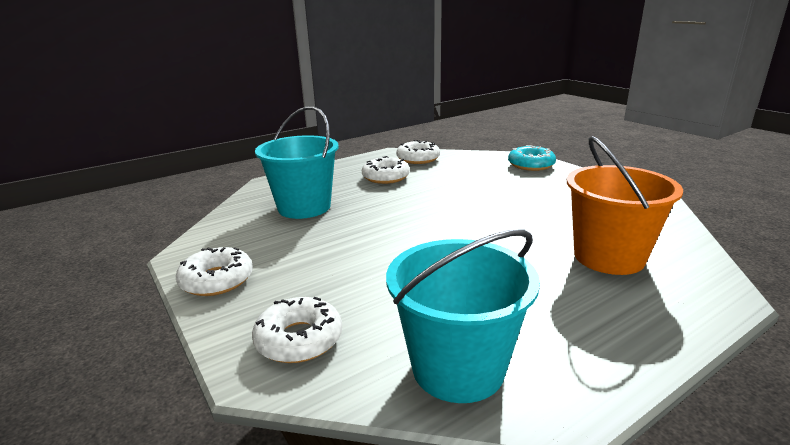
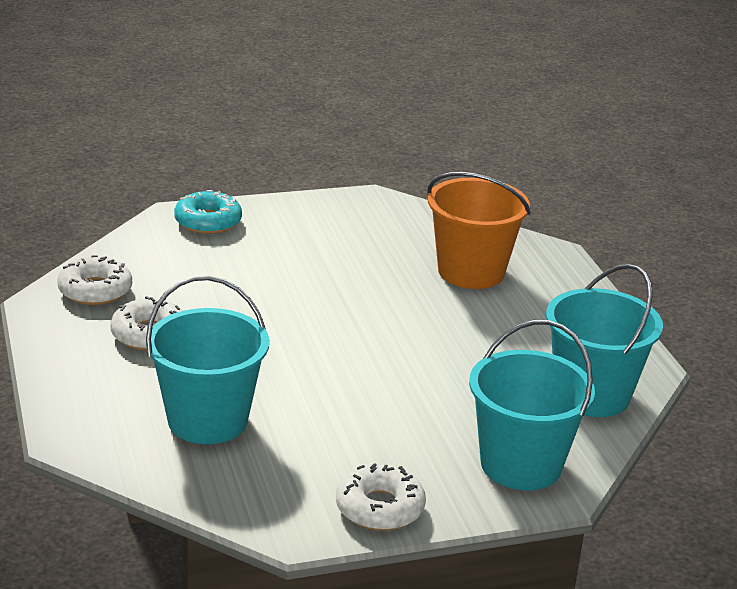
camera: 75 degrees left, 5 degrees up
(299, 339) = (521, 464): white donut -> turquoise bucket

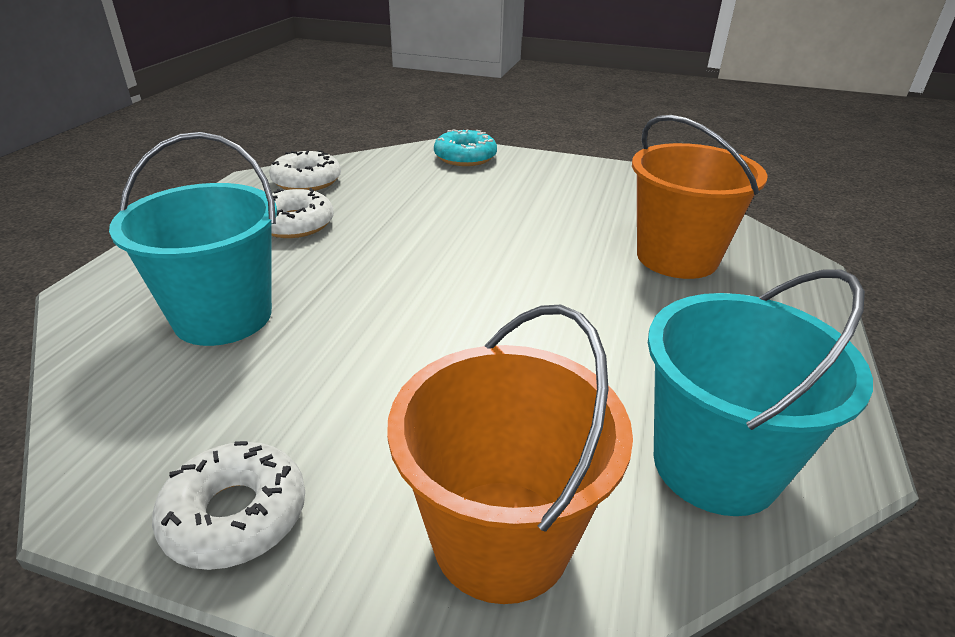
camera: 35 degrees right, 5 degrees up
(521, 464) = (501, 538): turquoise bucket -> orange bucket

